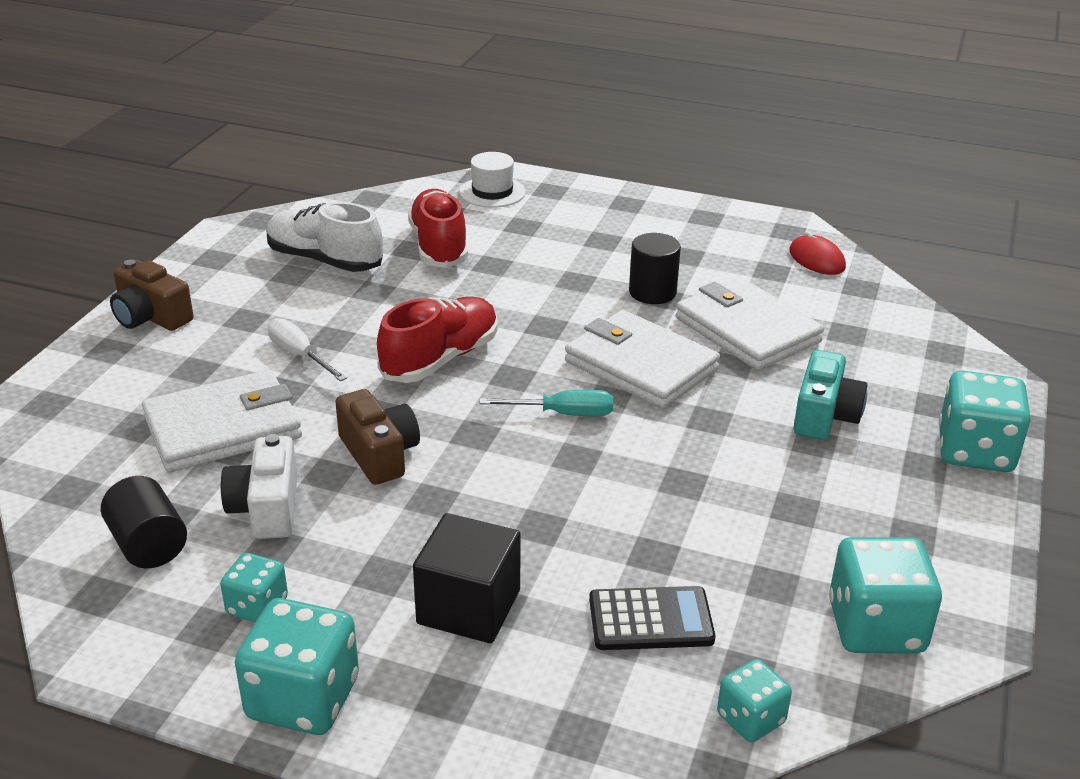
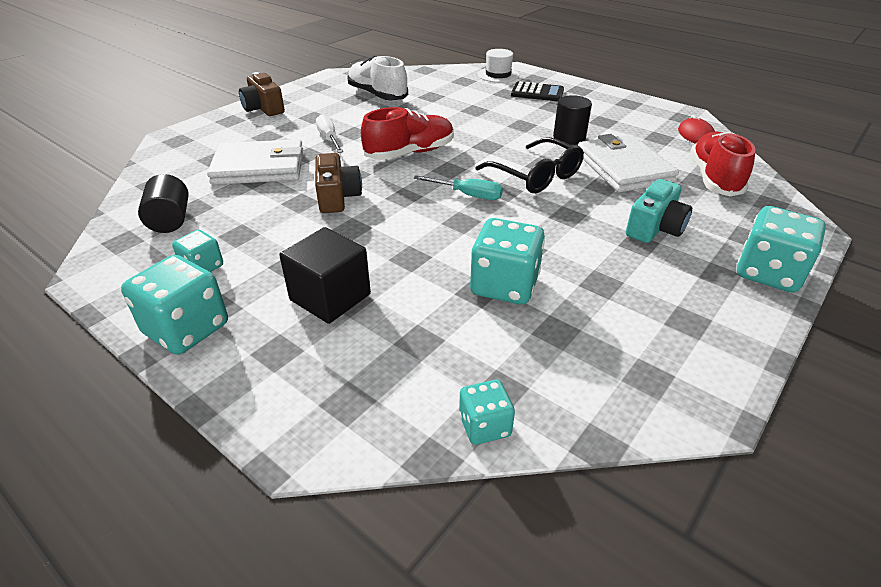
camera: 20 degrees right, 5 degrees up
(266, 508) = (250, 213): white camera -> none
(439, 246) = (448, 97): red shoe -> red shoe (714, 178)
(640, 365) = (537, 176): white wallet -> black glasses
(650, 620) = (449, 335): black calculator -> black calculator (537, 93)
(875, 627) = (624, 382): turquoise dice -> turquoise dice (504, 285)

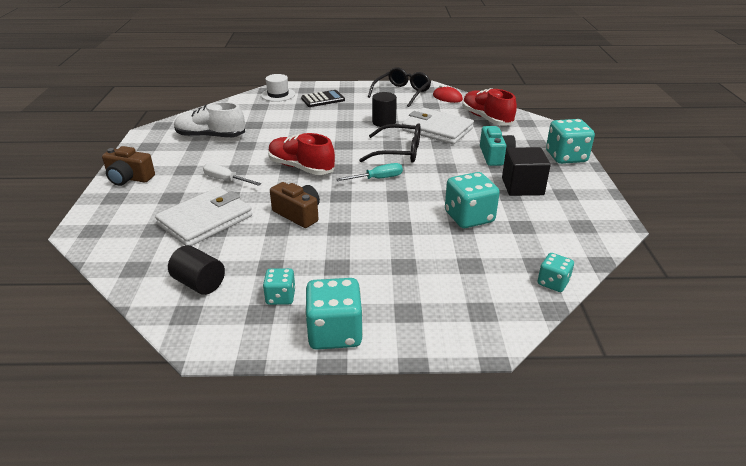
camera: 40 degrees left, 5 degrees down
(330, 297) = (390, 270): black cube -> black cube (522, 186)
(410, 153) = (301, 168): red shoe -> red shoe turned 75 degrees counterclockwise
(643, 113) = (402, 93): none -> black glasses

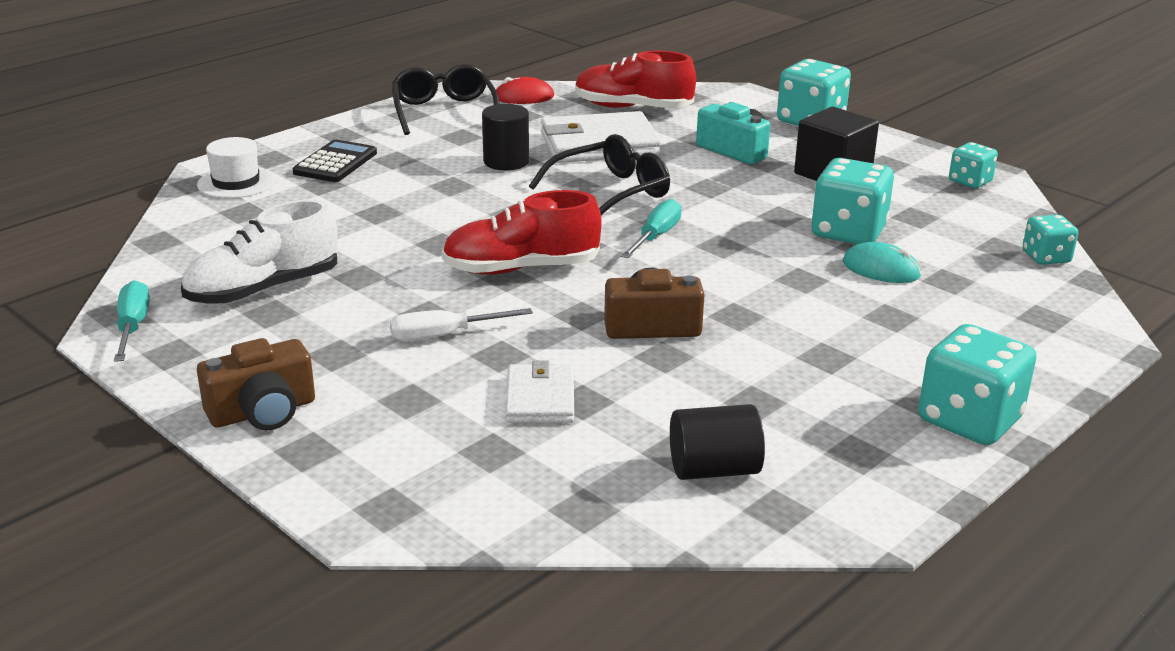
camera: 45 degrees left, 5 degrees down
(156, 132) = (133, 326): none -> turquoise screwdriver
(205, 220) = (540, 398): white wallet -> white wallet, size x0.57
(280, 297) = (840, 423): turquoise dice -> turquoise dice (970, 181)
(447, 242) = (881, 269): none -> turquoise mouse

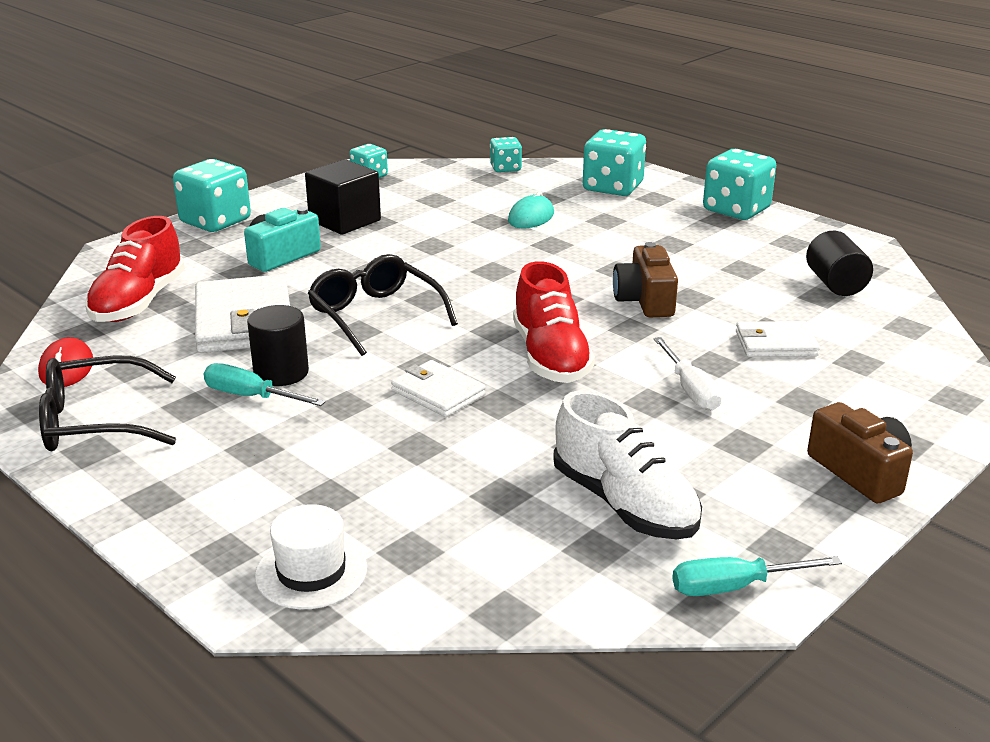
camera: 90 degrees left, 0 degrees up
(335, 163) = (257, 493): black calculator -> none
(462, 219) = (438, 393): none -> white wallet
(656, 236) = (477, 296): turquoise screwdriver -> turquoise screwdriver (250, 396)
(848, 232) = (465, 223): turquoise dice -> turquoise dice (613, 187)

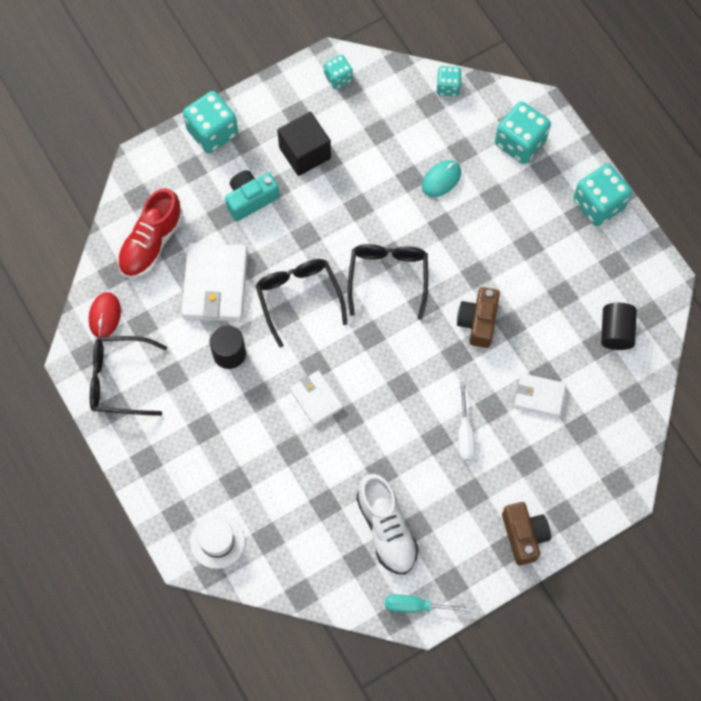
camera: 15 degrees right, 40 degrees up
(250, 396) = (208, 375): turquoise screwdriver -> none
(498, 284) = (388, 276): none -> black glasses
(550, 357) = (394, 376): red shoe -> none

